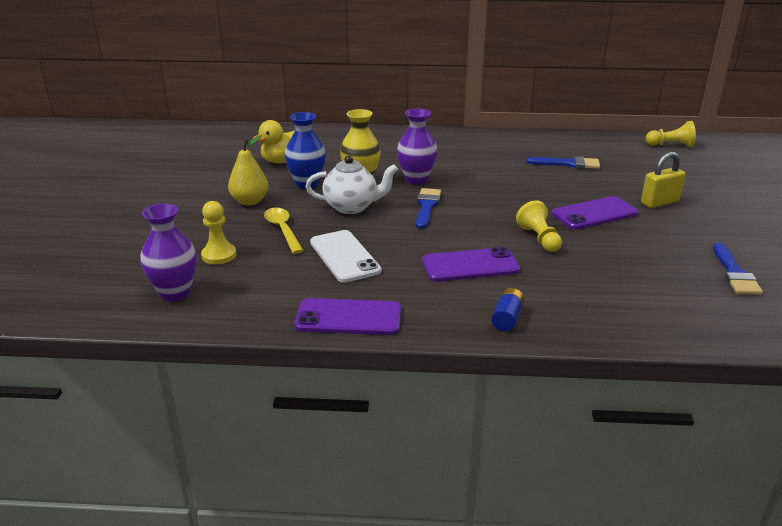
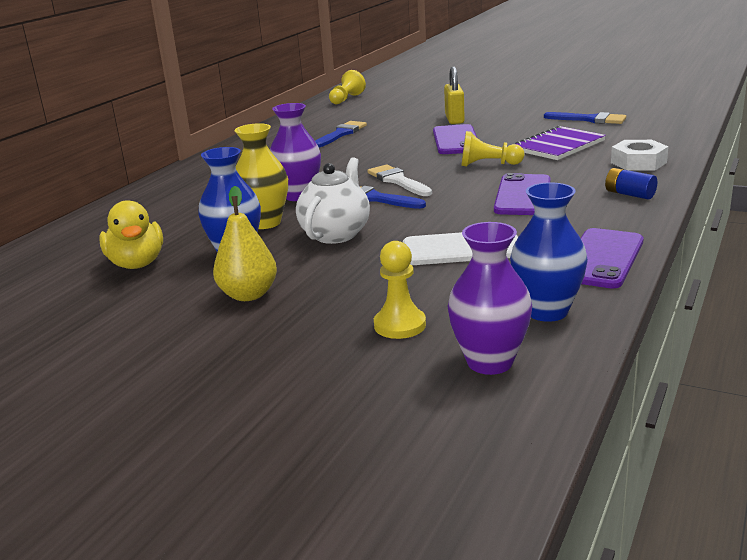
camera: 65 degrees left, 5 degrees down
(249, 304) = (547, 311): none -> blue vase
(283, 230) = (361, 278): yellow spoon -> none
(471, 208) = (398, 181): none -> white brush
(606, 316) = (638, 162): none -> white nut
(623, 266) = (559, 146): none -> purple notebook

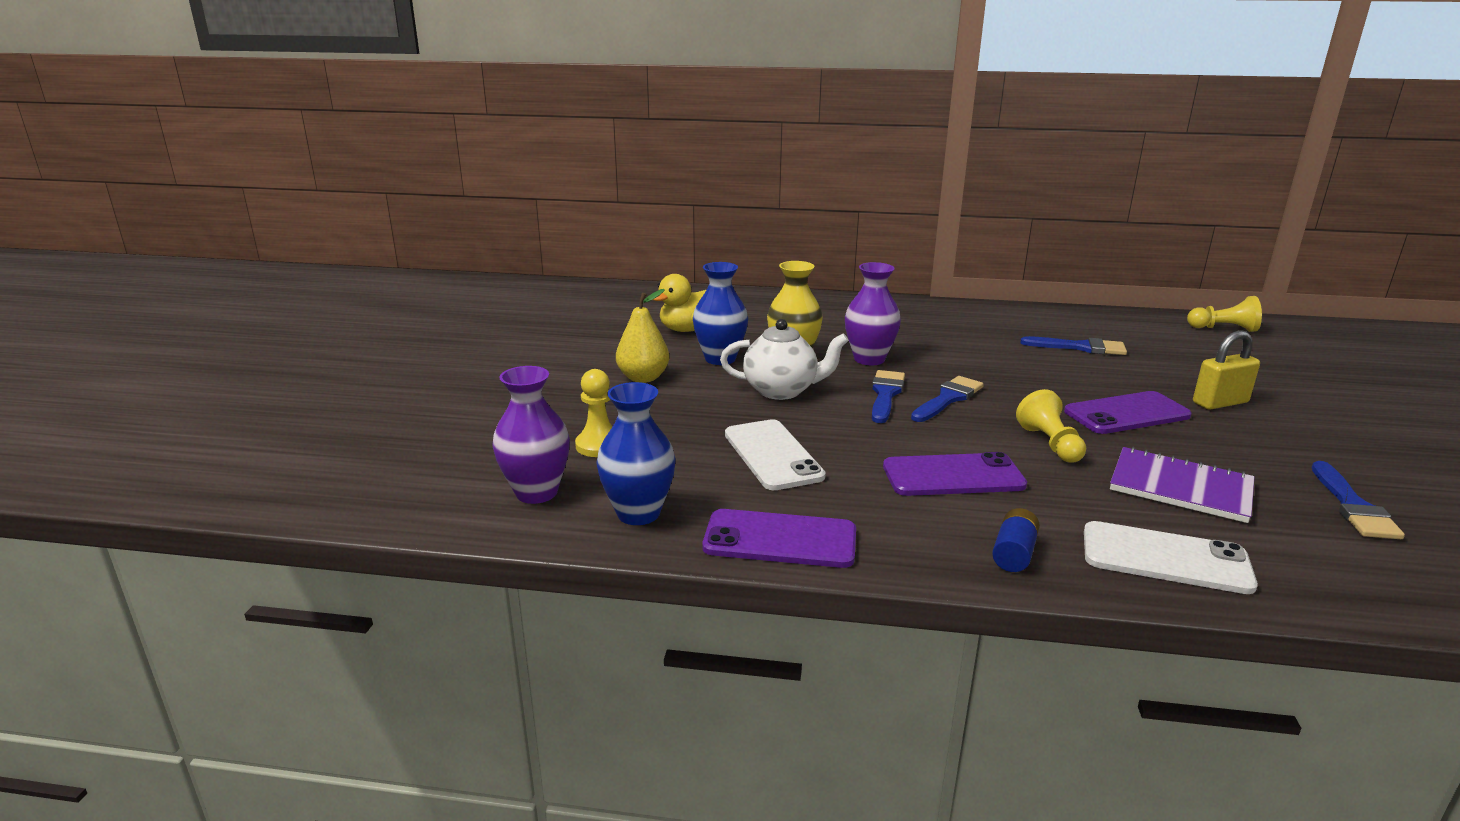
camera: 70 degrees right, 0 degrees up
(398, 181) = (948, 399): white brush -> blue brush
(638, 162) = (1165, 558): white nut -> white phone

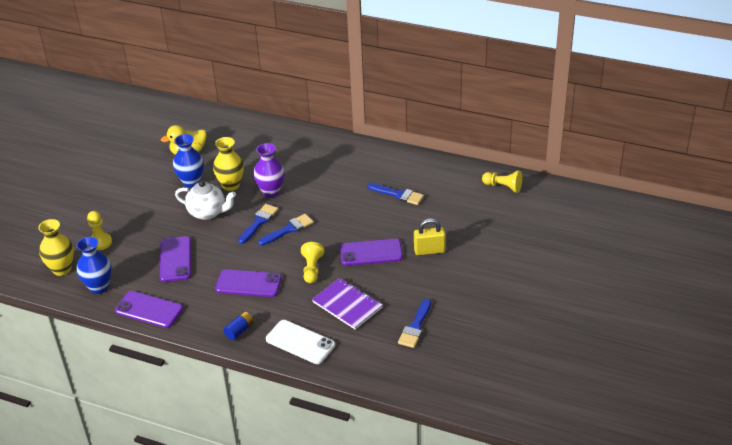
camera: 15 degrees right, 15 degrees up
(536, 492) = (62, 269): purple vase -> yellow vase
(643, 378) = (143, 194): yellow pear -> none
(772, 455) = (175, 259): white phone -> purple phone

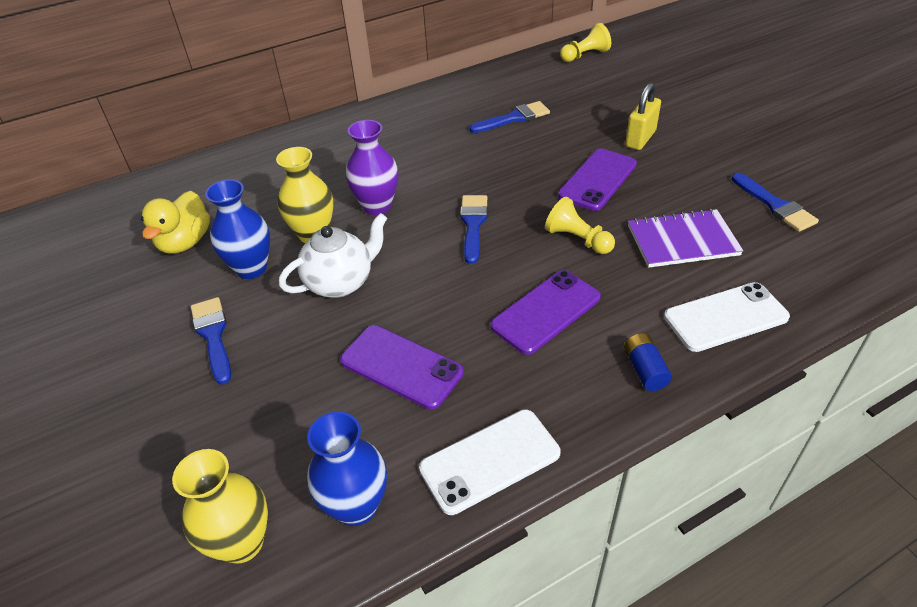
camera: 50 degrees left, 5 degrees up
(100, 242) = (243, 444): yellow pawn -> none
(149, 310) = (490, 461): purple phone -> white phone
(259, 222) = (425, 243): blue brush -> blue brush (213, 335)

